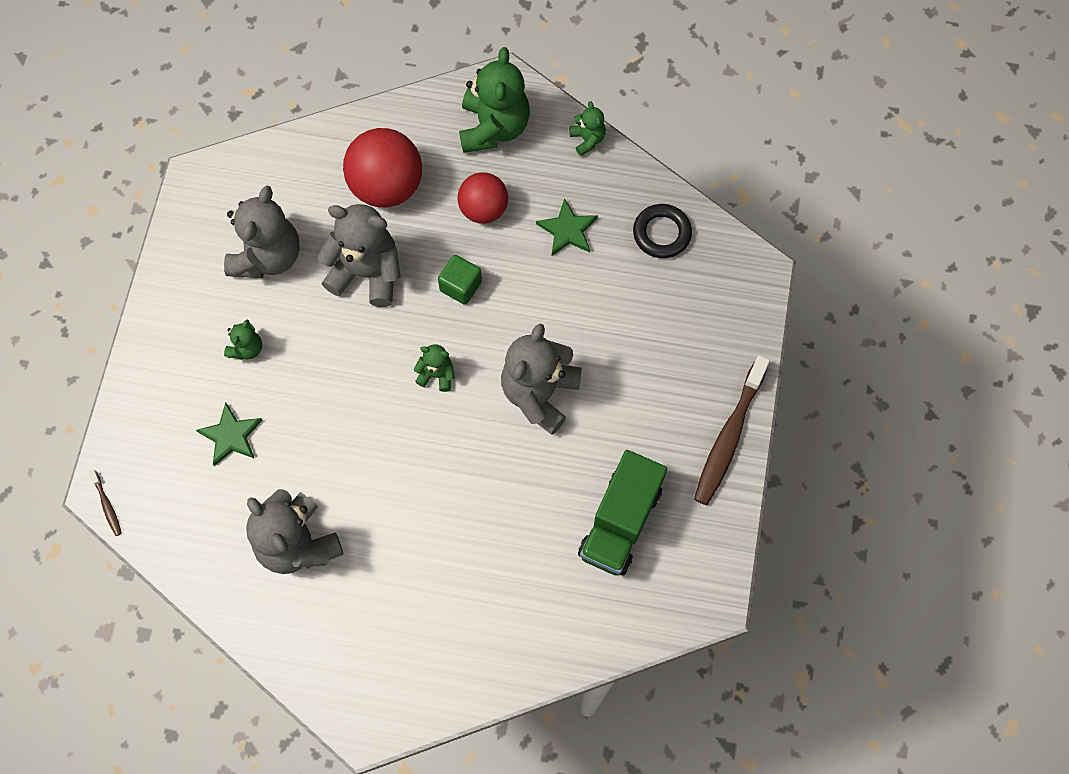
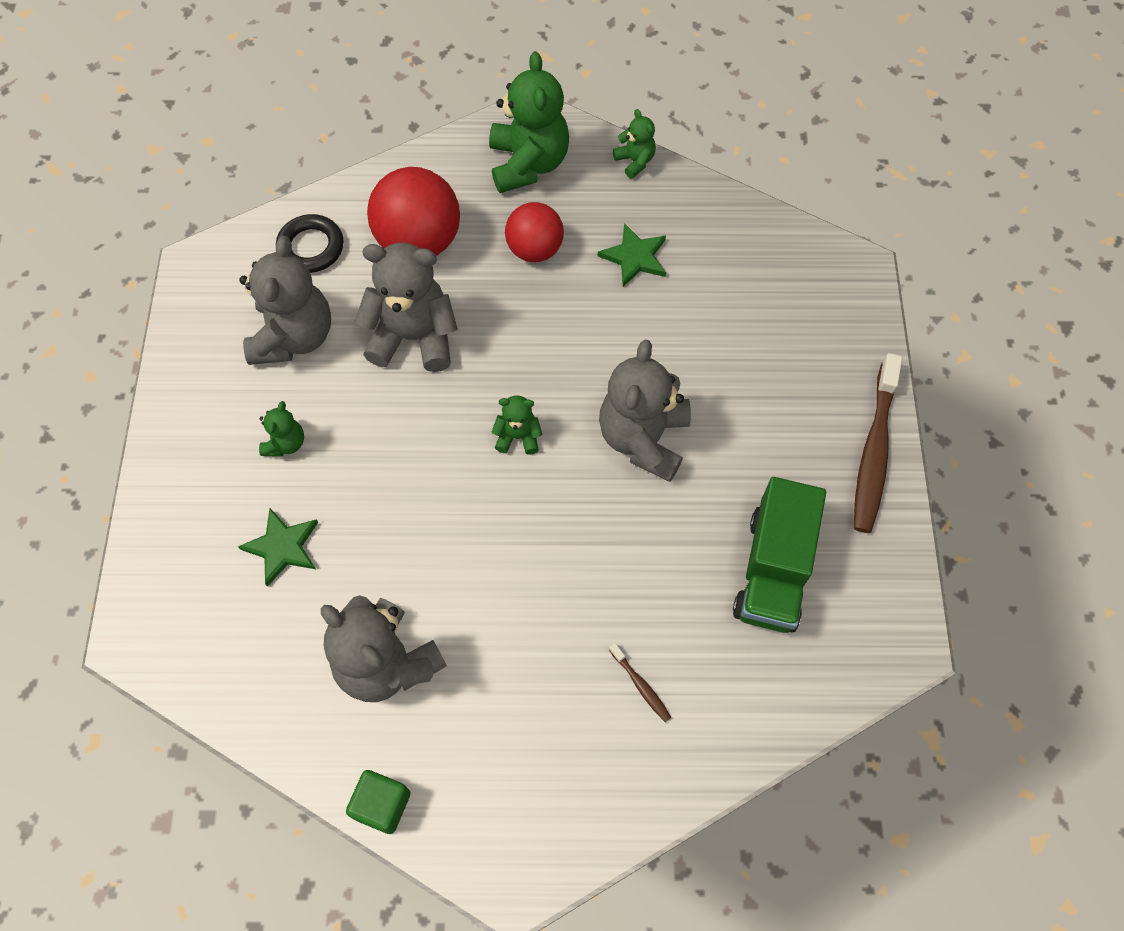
camera: 10 degrees left, 5 degrees down
(107, 505) = (139, 657): brown toothbrush -> brown toothbrush (640, 685)
(460, 286) = (526, 335): green cube -> green cube (382, 805)
(661, 233) = (741, 245): black ring -> black ring (311, 247)

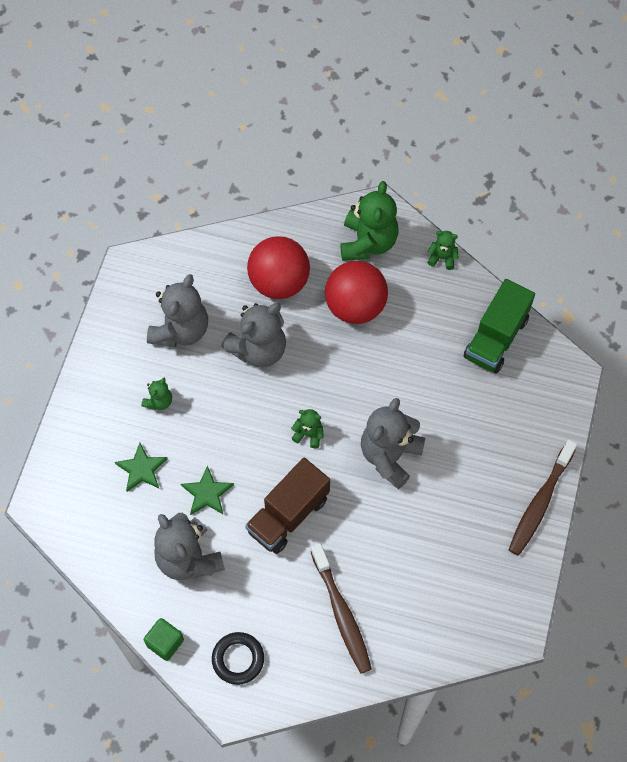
camera: 15 degrees right, 0 degrees up
(311, 247) = (206, 270): black ring -> black ring (238, 659)
(414, 337) = (258, 349): grey teddy bear -> grey teddy bear turned 120 degrees clockwise
(520, 559) = (288, 515): none -> brown truck
(535, 249) = (355, 306): red ball -> red ball, size x1.55
(635, 161) = (442, 258): green teddy bear -> green teddy bear turned 60 degrees counterclockwise
(635, 257) = (421, 328): green star -> green star (207, 493)
(640, 685) = (341, 613): brown toothbrush -> brown toothbrush, size x2.29
(773, 570) = (447, 563): green truck -> green truck (496, 338)

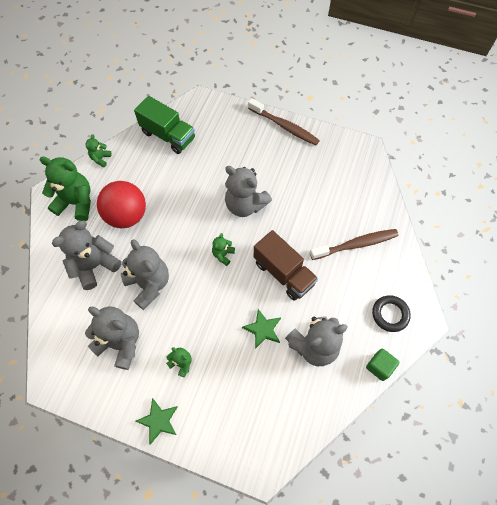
camera: 85 degrees left, 0 degrees up
(142, 469) = (238, 379): green star -> green star (158, 421)
(279, 282) = (95, 265): red ball -> grey teddy bear

